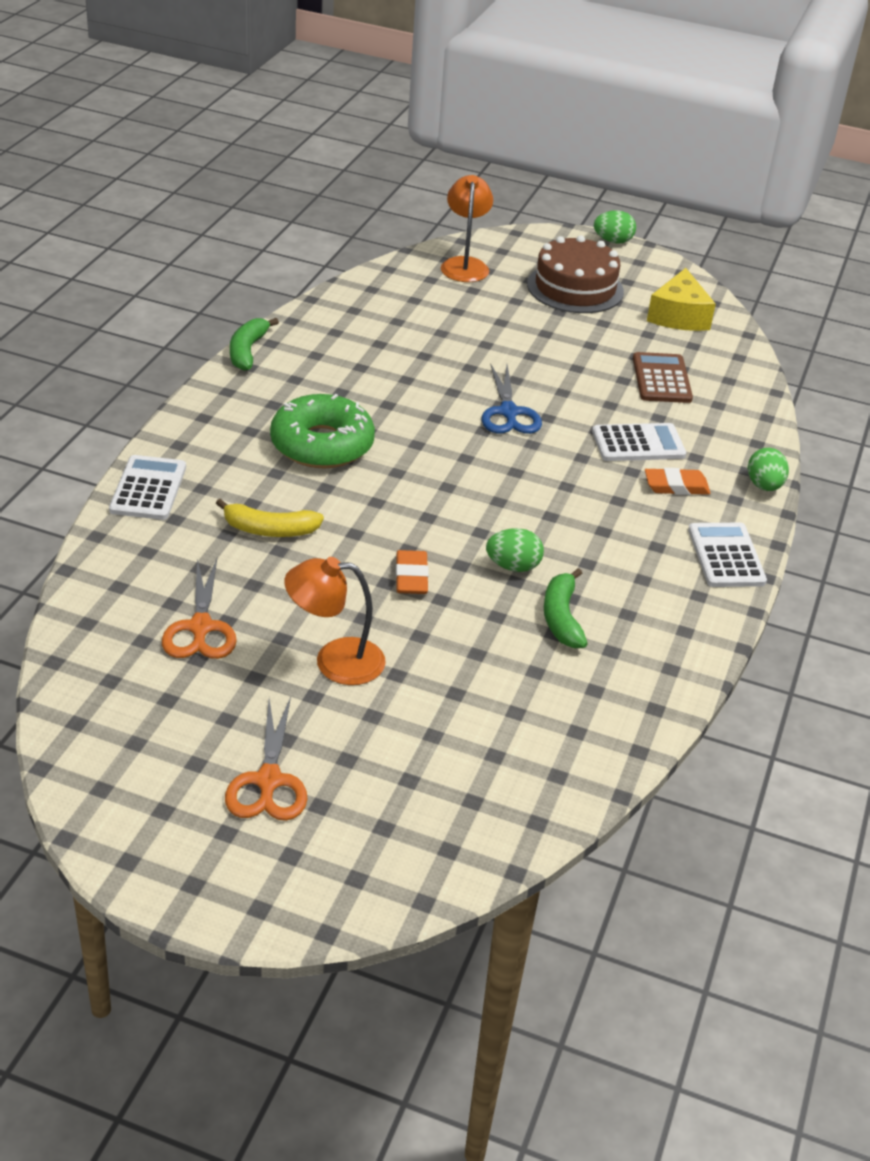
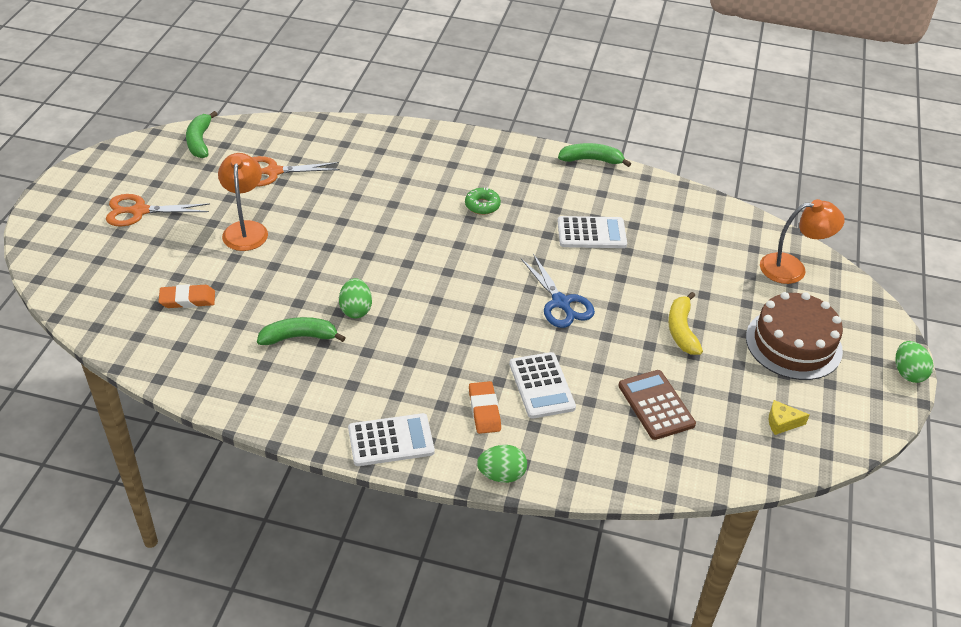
camera: 85 degrees right, 5 degrees up
(91, 709) = (200, 141): none -> green banana
(148, 489) = (409, 136): white calculator -> white calculator (591, 233)
(269, 530) = (376, 190): yellow banana -> yellow banana (681, 330)
(322, 445) = (482, 205): green donut -> green donut, size x0.46
(411, 577) = (336, 258): orange eraser -> orange eraser (187, 299)
(509, 412) = (561, 303): blue scissors -> blue scissors turned 105 degrees counterclockwise
(661, 379) = (656, 405): brown calculator -> brown calculator turned 105 degrees counterclockwise
(679, 316) = (782, 422): yellow cheese -> yellow cheese, size x0.50

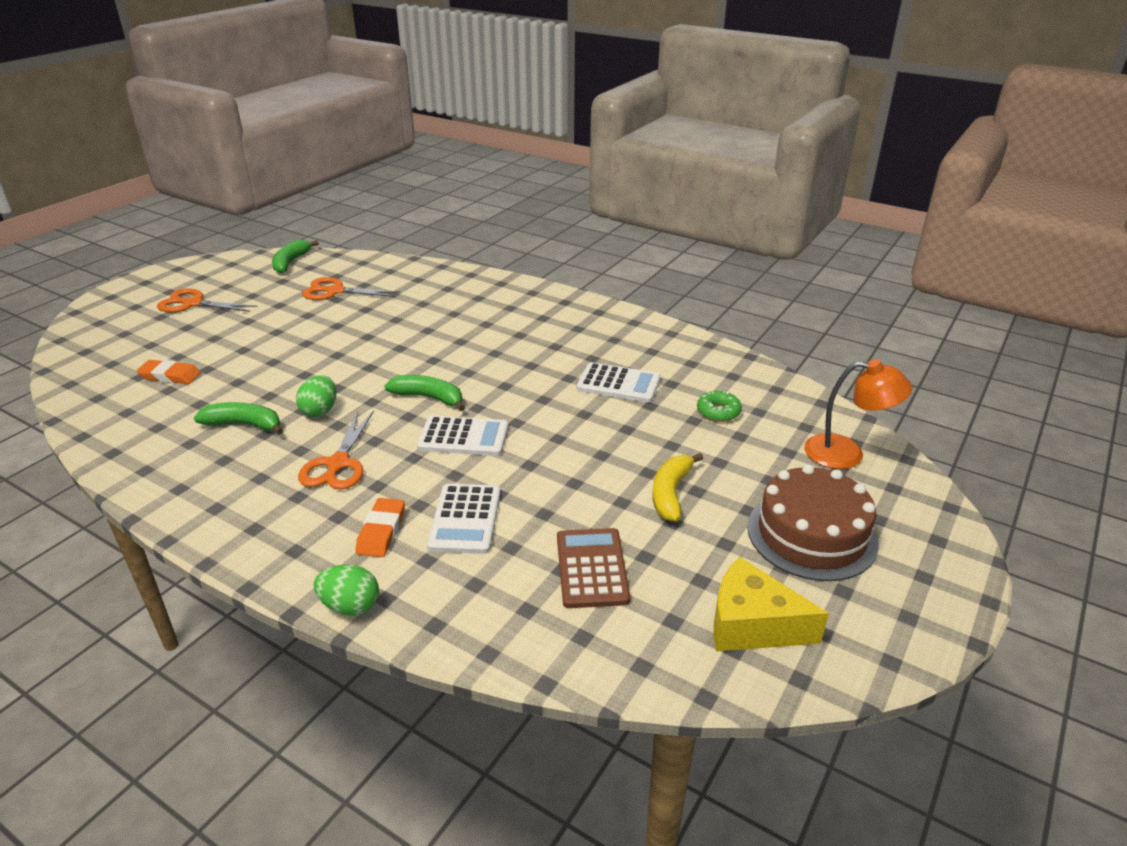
camera: 20 degrees right, 10 degrees down
(245, 229) = (272, 330): orange lamp -> none
(391, 440) = (255, 541): white calculator -> white calculator (463, 437)
(408, 358) = (338, 464): none -> orange scissors
(482, 205) = (516, 343): green donut -> green donut (718, 412)
(561, 303) = (542, 441): blue scissors -> none
(591, 160) = (658, 322): green banana -> green banana (429, 398)
(782, 422) = (752, 624): yellow cheese -> yellow cheese, size x2.00
(908, 373) = (966, 600): green egg -> none

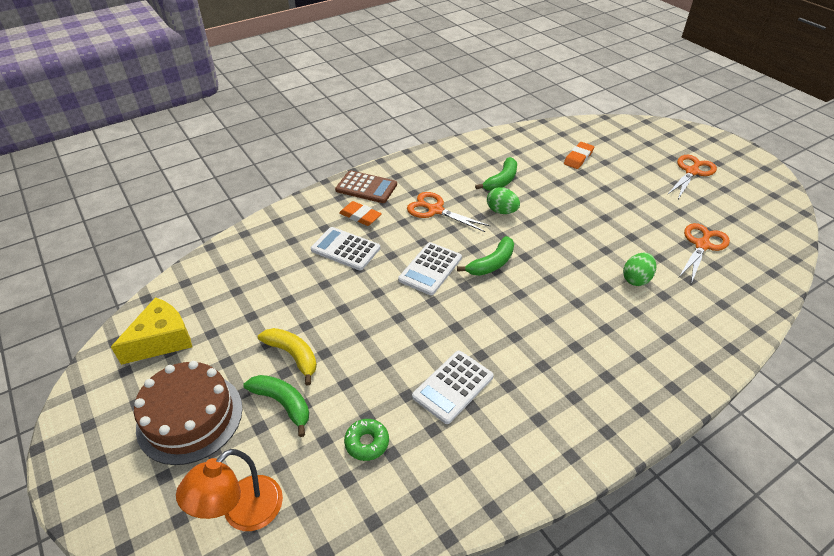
camera: 115 degrees right, 10 degrees up
(291, 262) = (775, 228): green banana -> green banana (283, 403)
(350, 606) = (313, 197): green egg -> green egg (636, 279)
(591, 568) = (263, 288): brown calculator -> brown calculator (366, 187)

